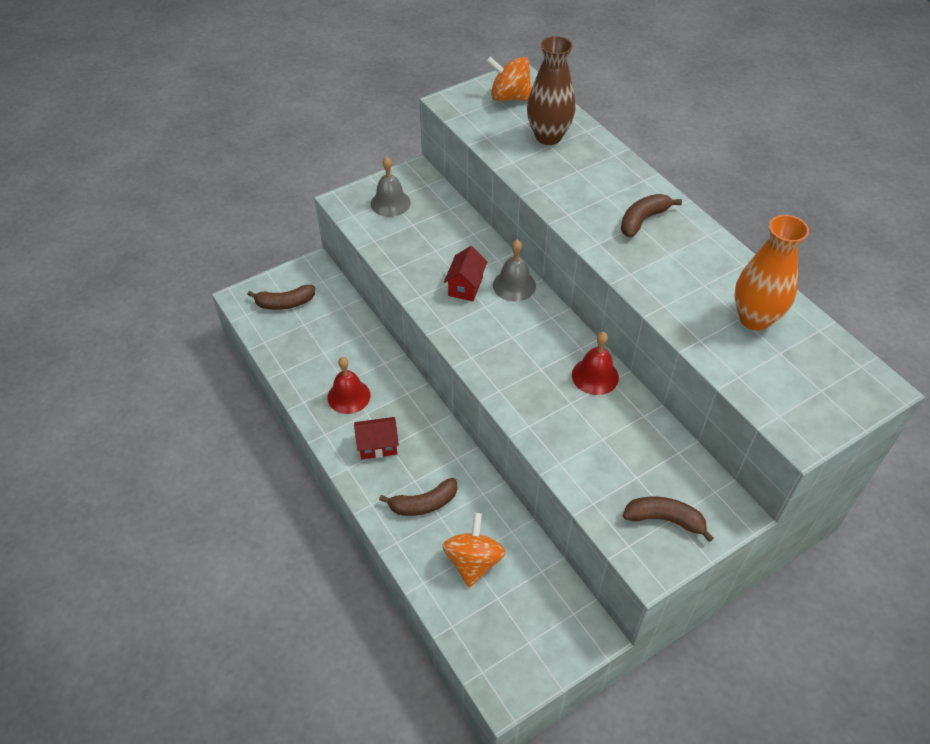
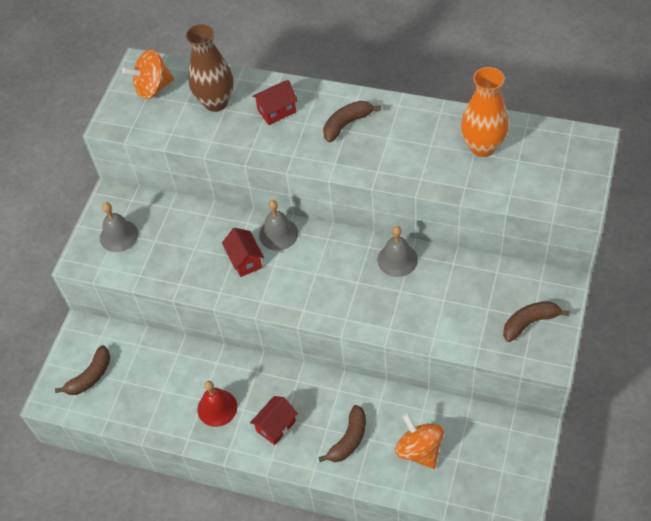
camera: 35 degrees left, 5 degrees up
(592, 173) = (277, 111): none -> red house
(595, 376) = (397, 259): red bell -> grey bell
(643, 220) = (346, 124): brown banana -> brown banana turned 45 degrees clockwise

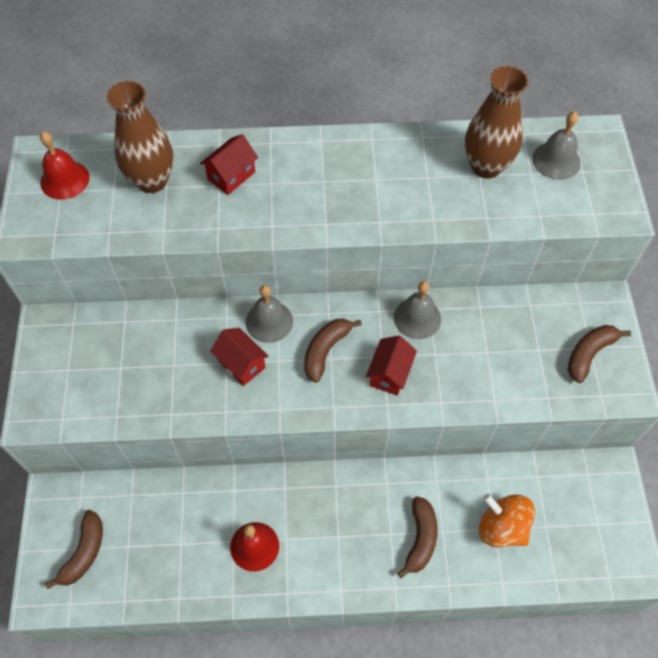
camera: 25 degrees left, 5 degrees up
(119, 235) = (72, 372): grey bell -> grey bell (556, 160)
(153, 88) = (65, 180): orange spinning top -> red bell
(276, 426) = (331, 548): red house -> red house (389, 374)
(346, 124) = (321, 173): brown banana -> brown banana (325, 351)
(482, 147) = (486, 166): orange vase -> brown vase

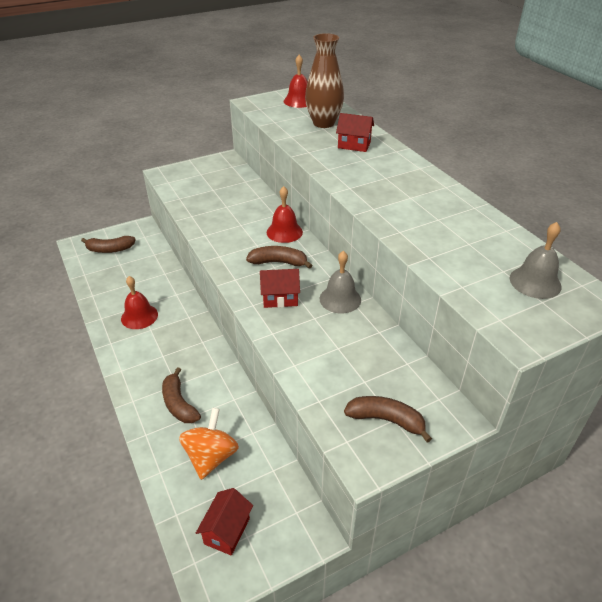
camera: 65 degrees right, 20 degrees down
(241, 364) = (244, 230): red house -> red house (227, 531)
(269, 321) = (284, 232): grey bell -> red bell
(420, 539) = (179, 404): brown banana -> brown banana turned 75 degrees clockwise
(486, 166) = (481, 244): brown vase -> none

